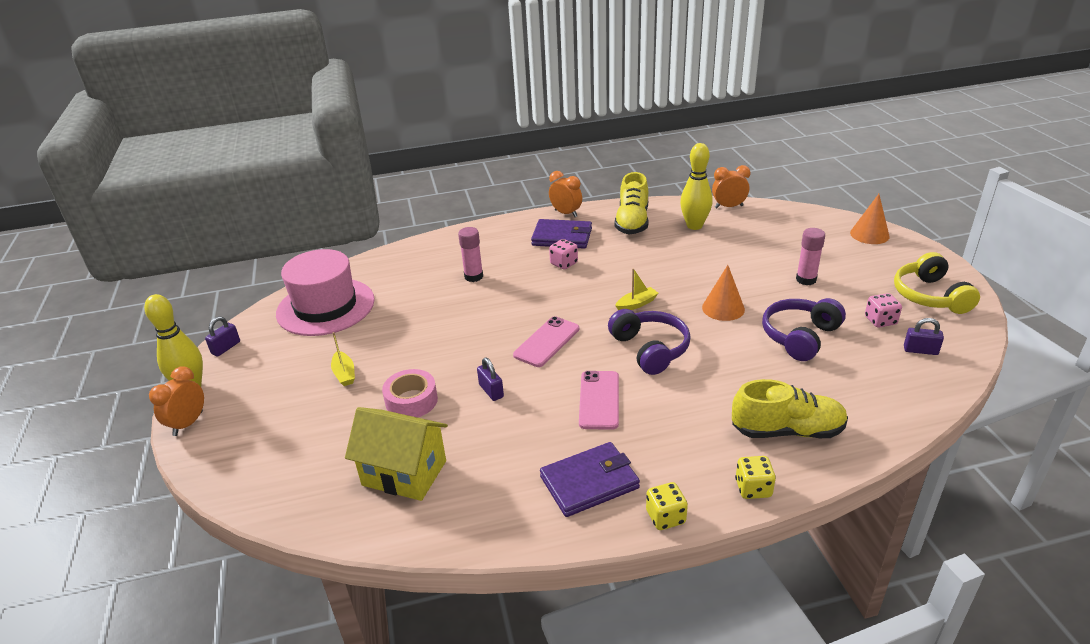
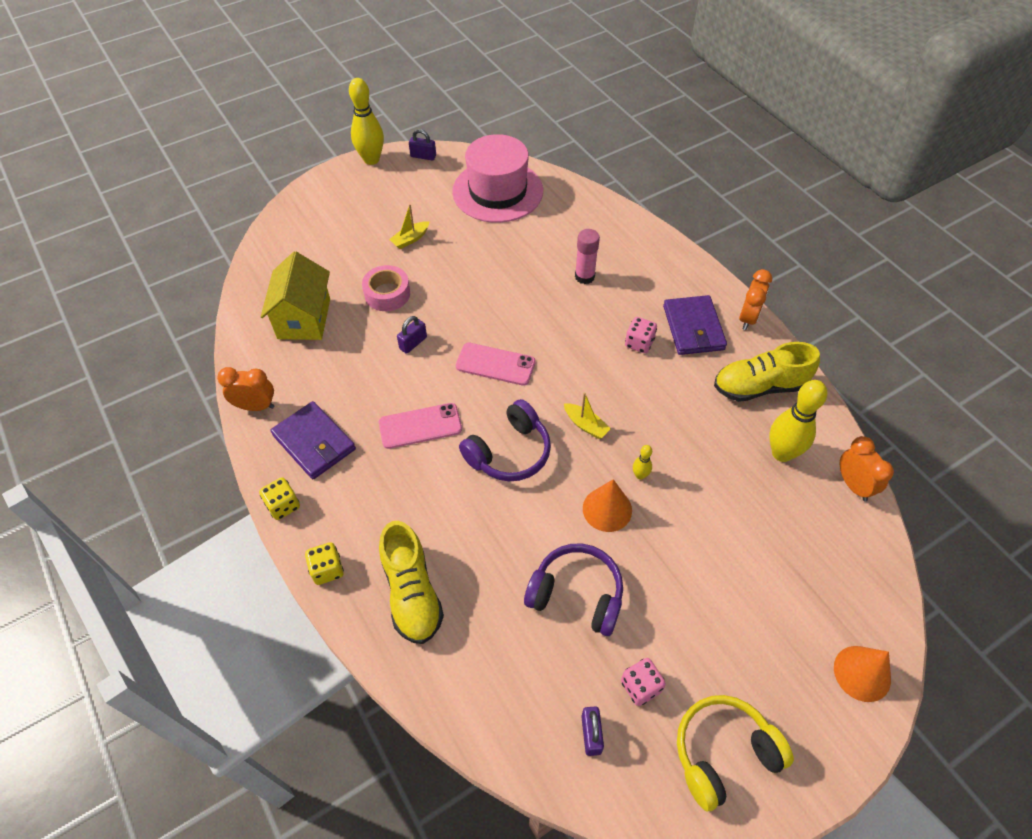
camera: 70 degrees right, 20 degrees up
(188, 423) = (332, 177): orange clock -> orange clock (256, 406)
(695, 287) = (640, 475): none -> yellow bowling pin
(806, 280) = (703, 594): pink glue stick -> none

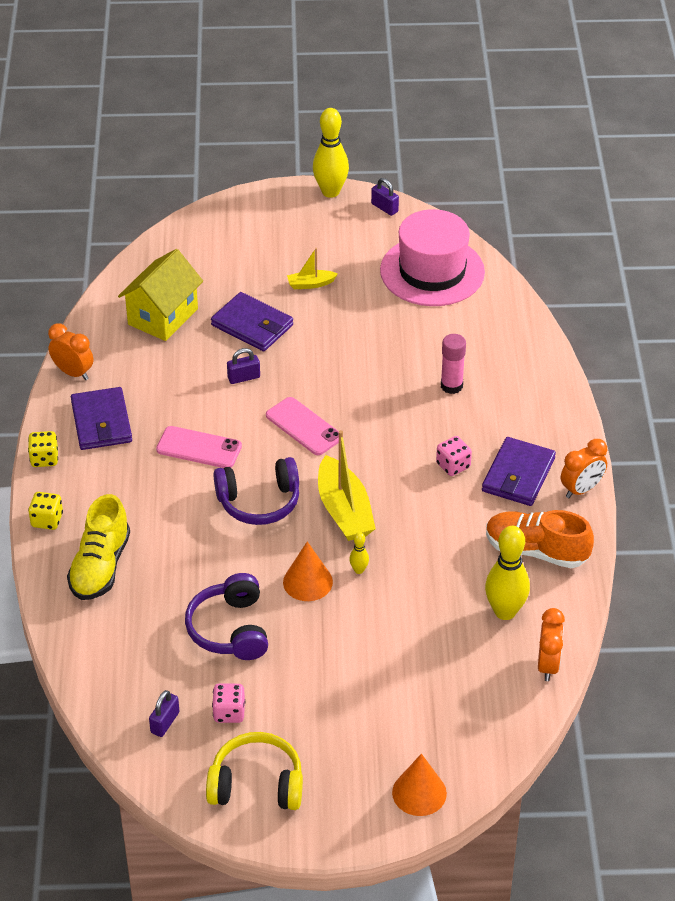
camera: 30 degrees right, 10 degrees down
(387, 294) = (252, 325): pink tape -> purple wallet
(576, 595) = (230, 629): purple headphones -> purple headphones turned 150 degrees counterclockwise
(585, 425) = (344, 510): yellow boat -> yellow boat, size x1.96
(759, 386) = (536, 551): yellow shoe -> orange shoe

